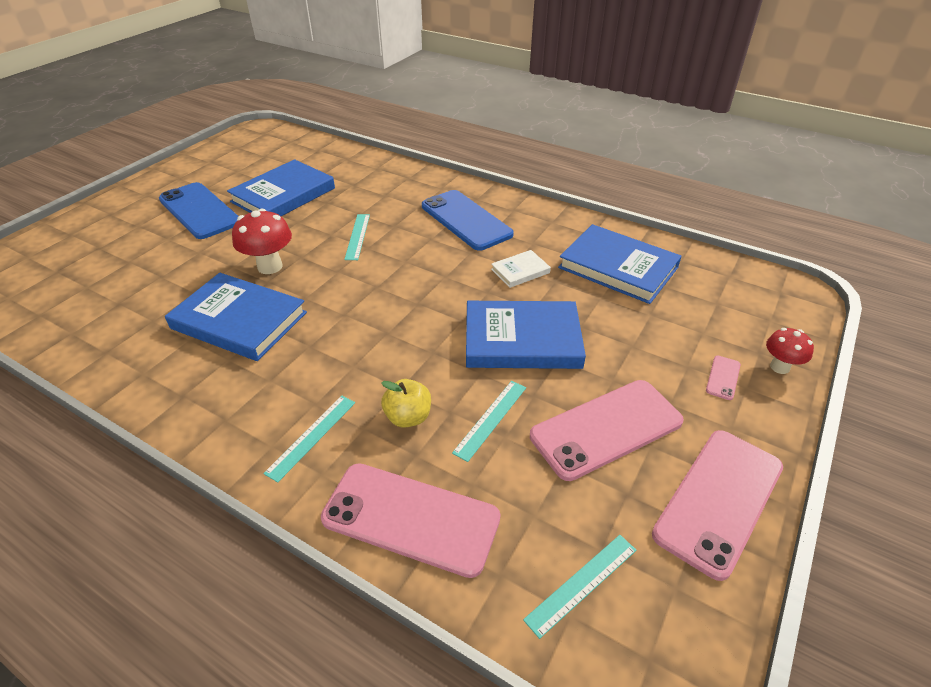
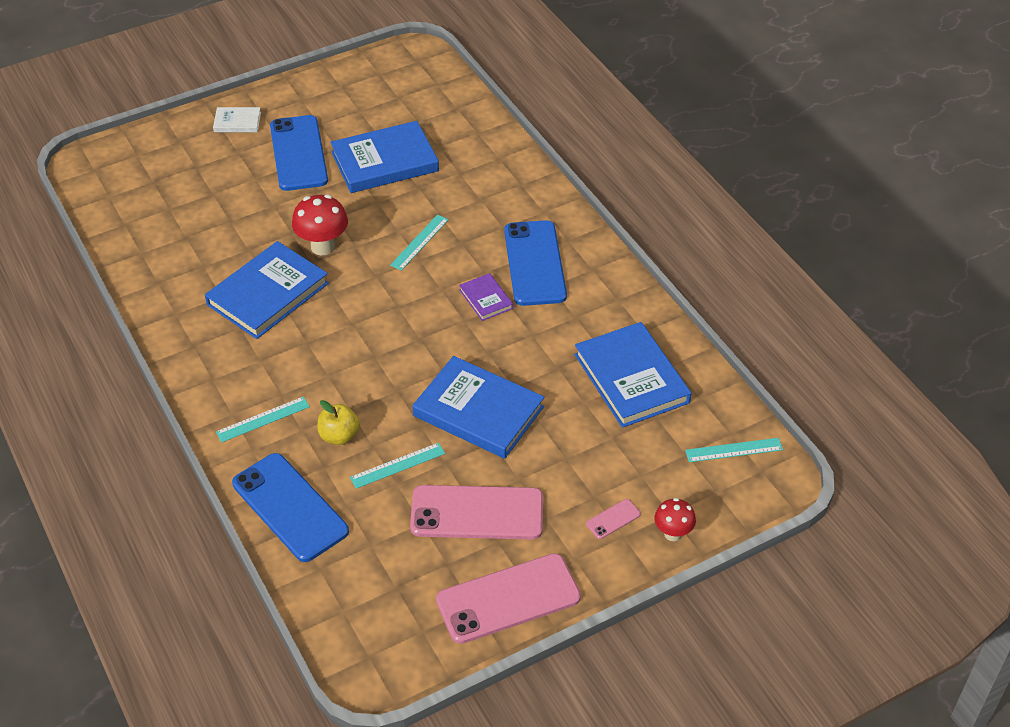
camera: 30 degrees right, 5 degrees up
(239, 320) = (268, 294): blue book -> blue book turned 75 degrees clockwise
(410, 518) = (290, 507): pink phone -> blue phone
(449, 255) = (486, 299): none -> purple book
(520, 271) = (536, 343): white book -> white book (237, 122)
(581, 583) = (365, 598): turquoise ruler -> turquoise ruler (734, 450)

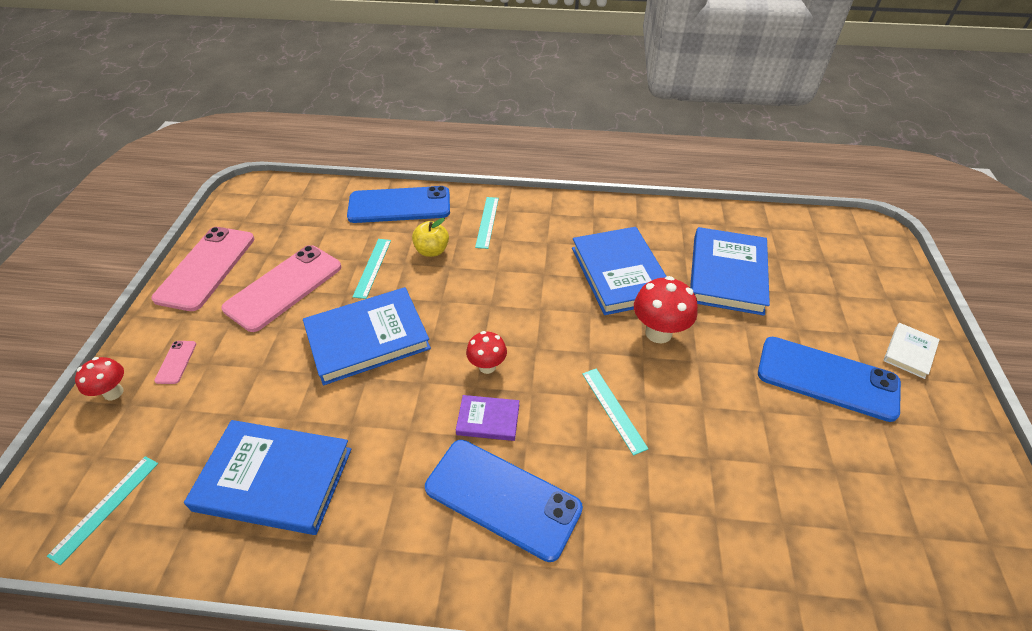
camera: 125 degrees right, 0 degrees up
(385, 161) = (776, 449): blue book -> blue book (727, 274)
(440, 324) = (487, 366): none -> red mushroom

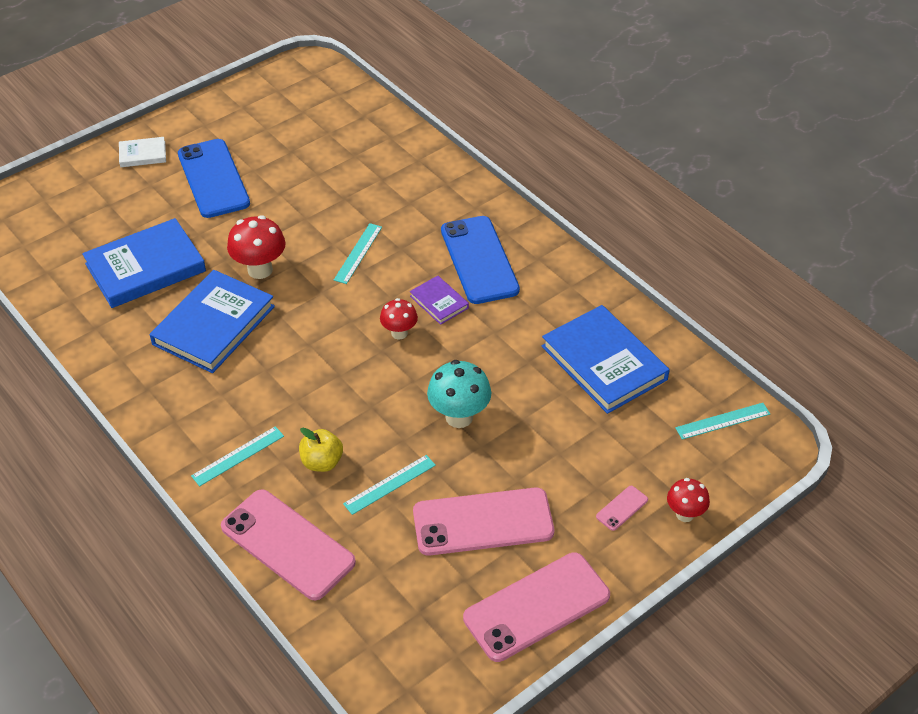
camera: 135 degrees left, 0 degrees up
(367, 338) = (459, 417): blue book -> turquoise mushroom
(399, 205) = (287, 544): blue phone -> pink phone

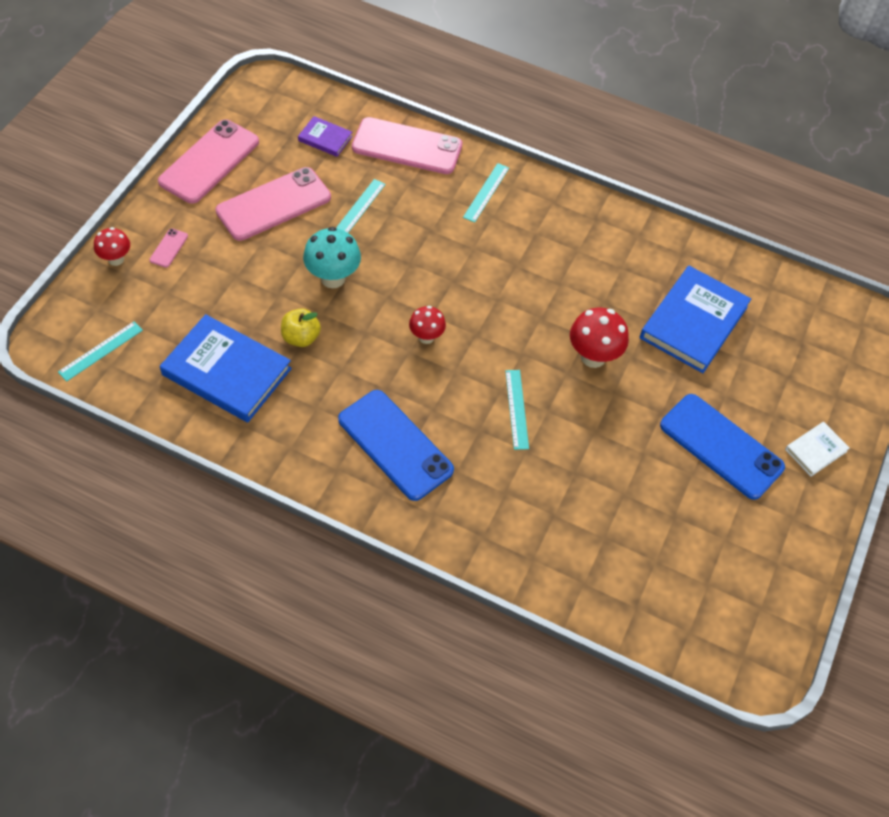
camera: 150 degrees right, 10 degrees up
(214, 325) = (589, 289): blue book -> none
(322, 462) = (420, 208): yellow apple -> yellow apple (301, 337)
(439, 302) = (408, 382): purple book -> purple book (325, 138)

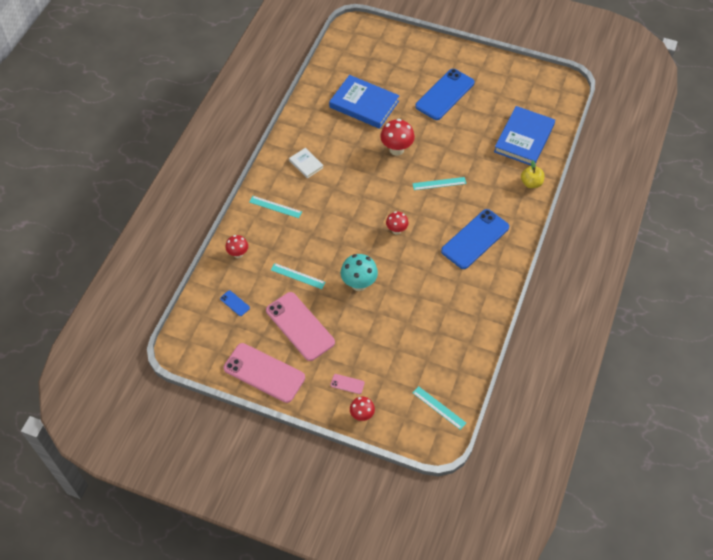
camera: 90 degrees left, 0 degrees up
(227, 372) = (441, 332): blue book -> blue book (524, 138)
(301, 337) = (408, 295): yellow apple -> yellow apple (531, 183)
(325, 138) = (234, 303): purple book -> blue phone
(407, 146) = (238, 254): pink phone -> red mushroom
(815, 450) = (439, 57): white book -> white book (306, 164)

